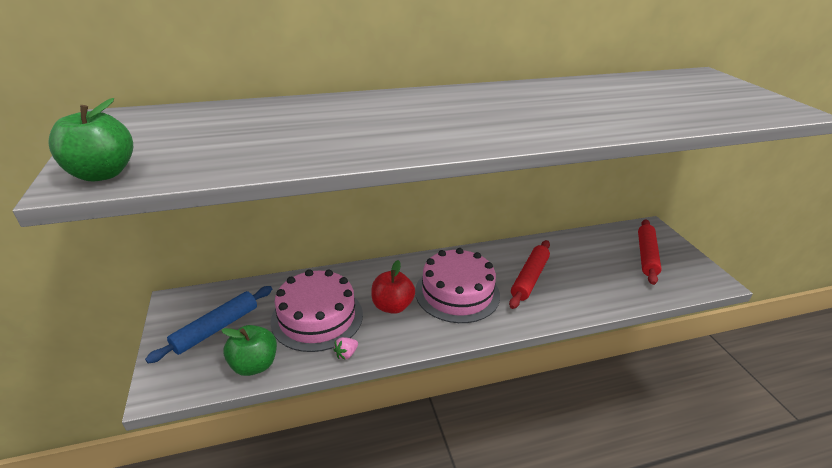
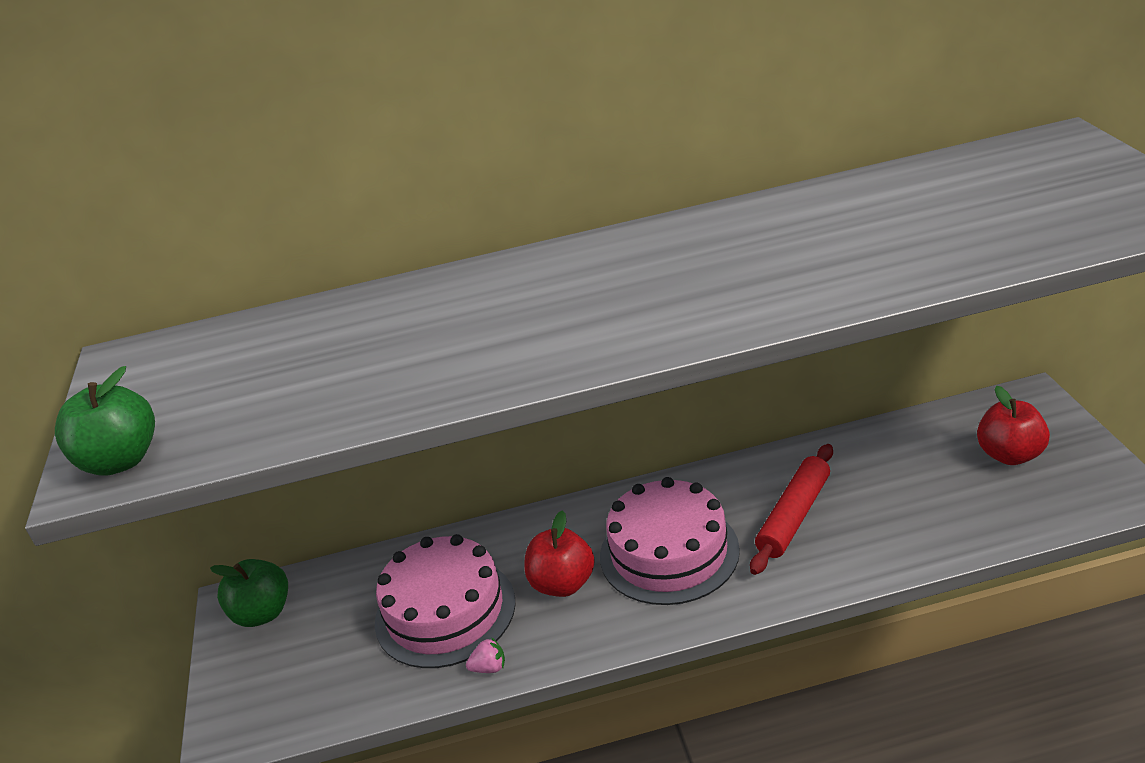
camera: 10 degrees right, 0 degrees up
(216, 328) = (295, 640): blue rolling pin -> none
(254, 365) = (354, 693): green apple -> green apple (262, 613)
(346, 354) = (489, 668): pink strawberry -> pink strawberry turned 150 degrees counterclockwise
(646, 255) = (1010, 455): red rolling pin -> red apple

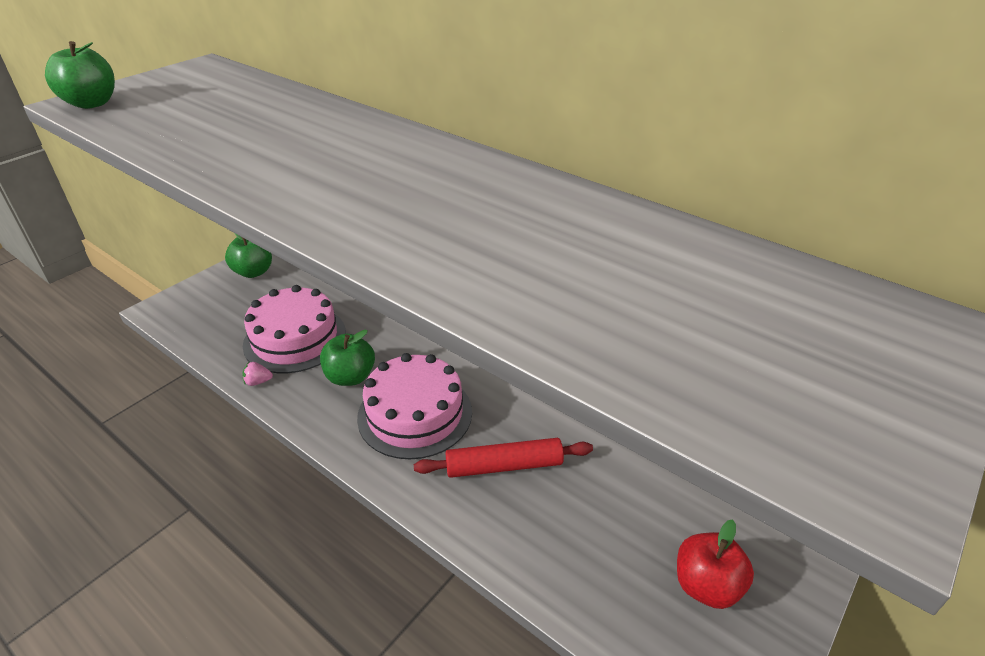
camera: 45 degrees right, 5 degrees up
(489, 668) = (258, 382): pink strawberry -> pink strawberry turned 135 degrees clockwise
(563, 584) = (350, 377): red apple -> green apple

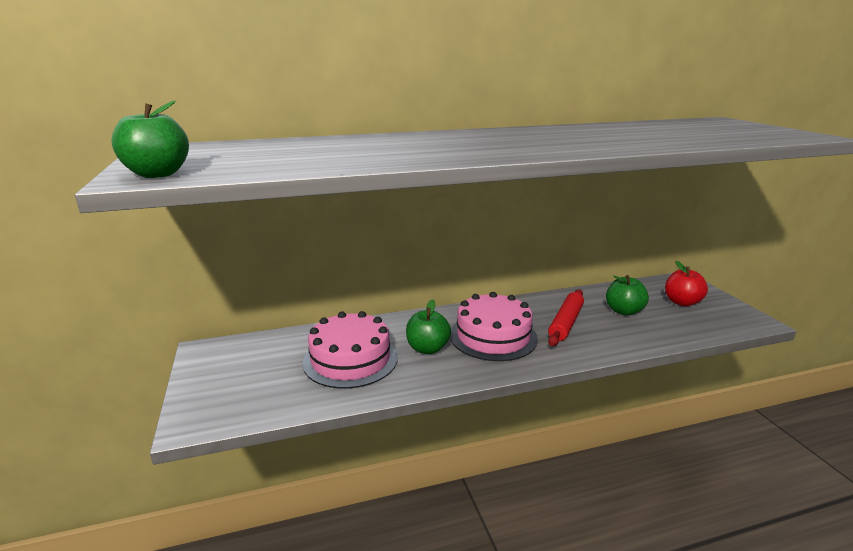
camera: 55 degrees left, 15 degrees down
(253, 272) = (223, 356): green apple -> green apple (623, 311)
(258, 382) = (383, 389): pink strawberry -> none

